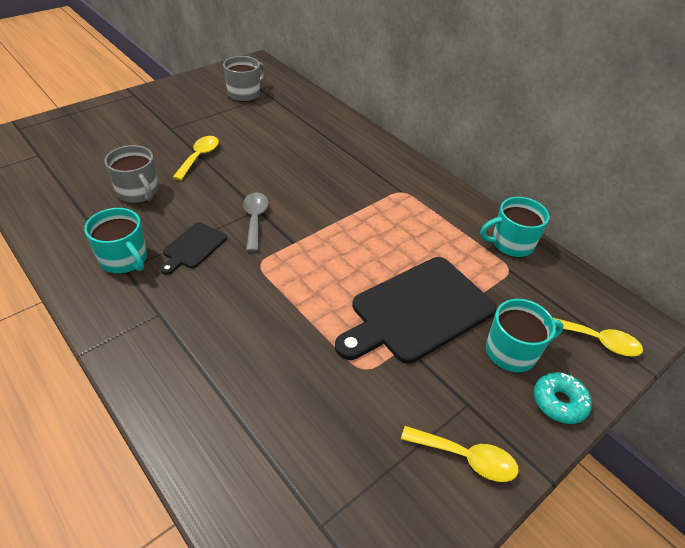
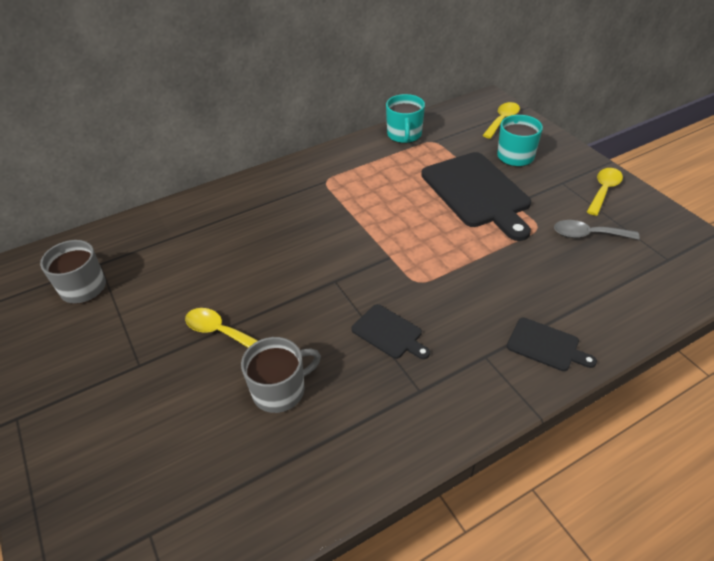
camera: 75 degrees left, 0 degrees up
(124, 259) = (404, 393): turquoise mug -> none
(169, 364) = (546, 345): none -> black cutting board
(255, 219) = (351, 283): grey spoon -> grey spoon (588, 235)
(559, 402) = (554, 146): turquoise donut -> none

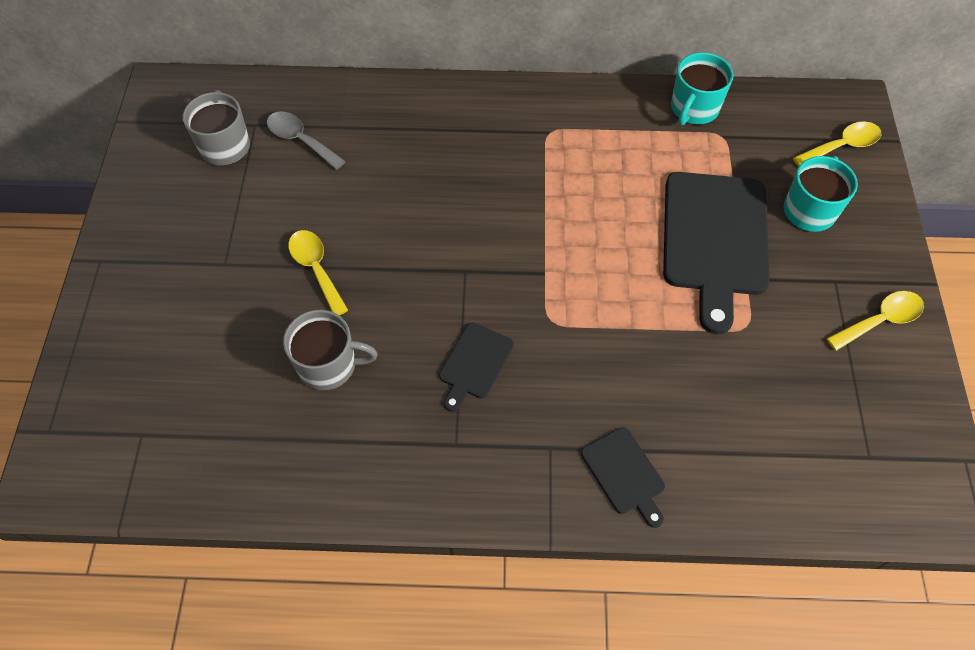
camera: 30 degrees right, 15 degrees up
(389, 333) = (474, 364): black cutting board -> black cutting board turned 45 degrees clockwise
(588, 235) = (799, 369): grey spoon -> grey spoon (300, 140)

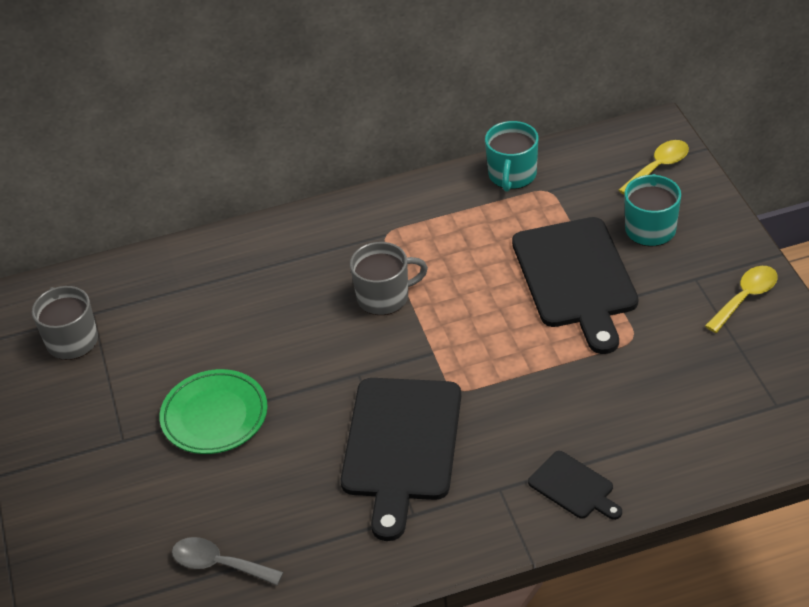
camera: 15 degrees left, 15 degrees down
(300, 140) = (145, 313): grey spoon -> grey spoon (219, 564)
(316, 269) = (214, 416): yellow spoon -> green plate
(328, 365) = (265, 490): grey mug -> grey mug (384, 297)
(474, 364) = (401, 445): black cutting board -> black cutting board, size x2.07

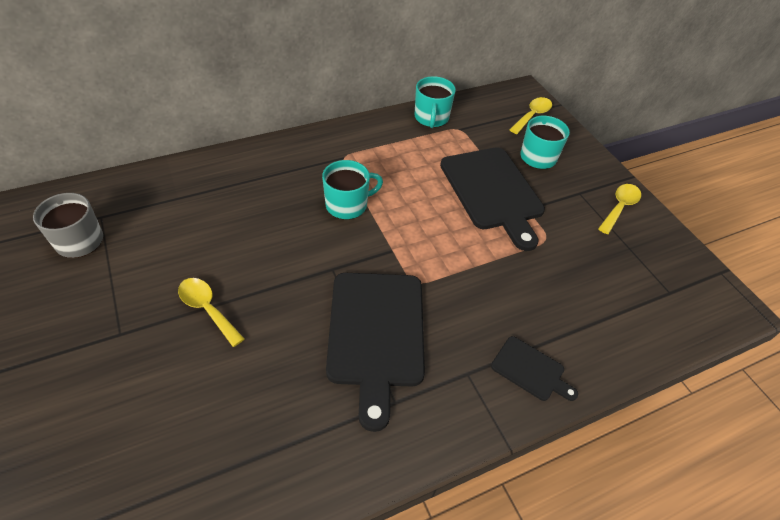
camera: 15 degrees left, 5 degrees up
(214, 416) = (207, 309): green plate -> yellow spoon
(219, 564) = (211, 465): grey spoon -> none
(384, 297) = (347, 205): grey mug -> turquoise mug

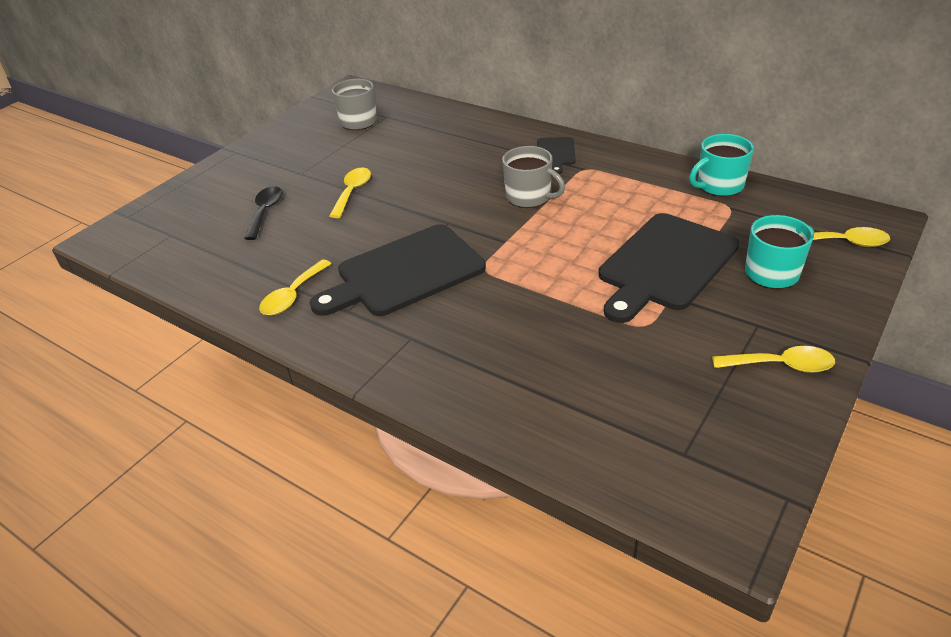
camera: 65 degrees right, 10 degrees down
(158, 399) = (265, 212): none -> black spoon
(335, 437) = (293, 296): none -> yellow spoon
(347, 205) = (529, 197): turquoise mug -> grey mug
(530, 370) = (452, 376): black cutting board -> black cutting board (555, 153)

